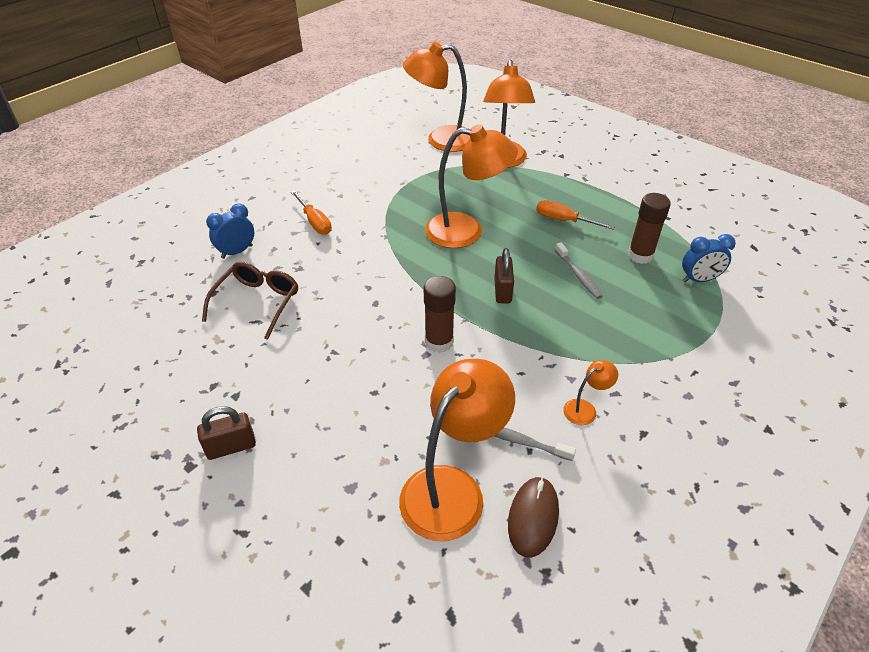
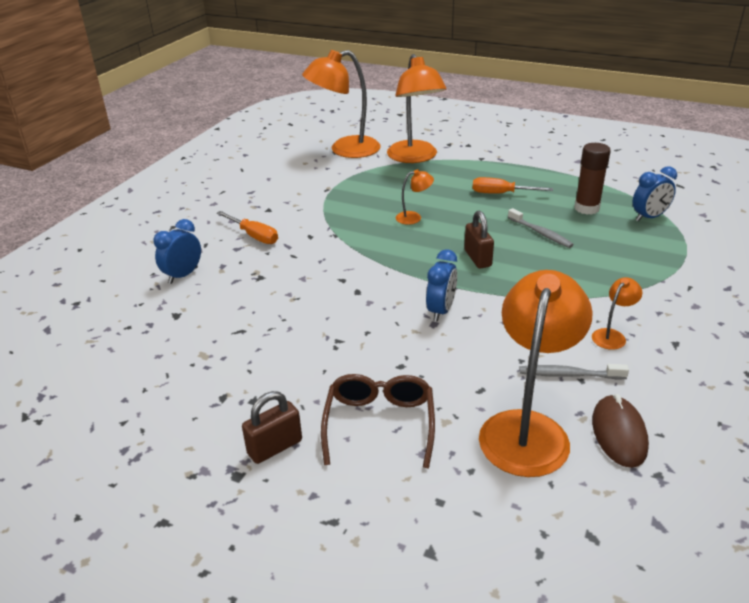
camera: 15 degrees left, 10 degrees down
(257, 302) = (231, 314): brown glasses -> brown glasses (379, 424)
(439, 342) = (441, 311): brown glue stick -> blue clock
(466, 231) = (414, 217): orange lamp -> orange lamp, size x0.44

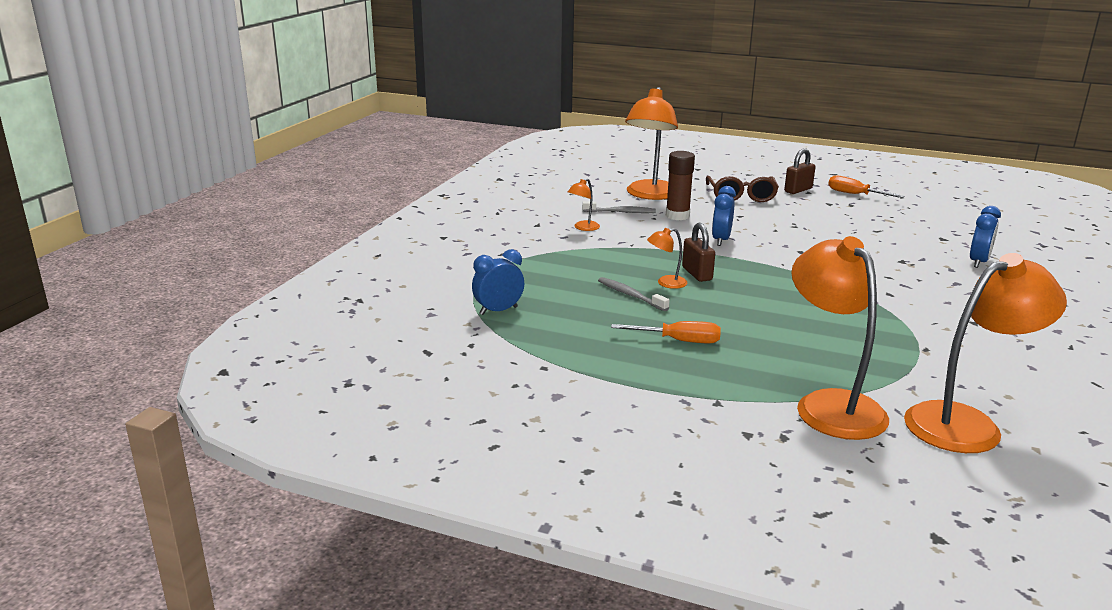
camera: 175 degrees right, 10 degrees down
(254, 236) = (953, 294): orange screwdriver -> orange screwdriver (855, 194)
(414, 217) = (782, 312): orange lamp -> orange lamp (666, 283)
(586, 208) = (569, 321): brown glue stick -> brown glue stick (677, 216)
(618, 434) = (596, 194): brown mouse -> none

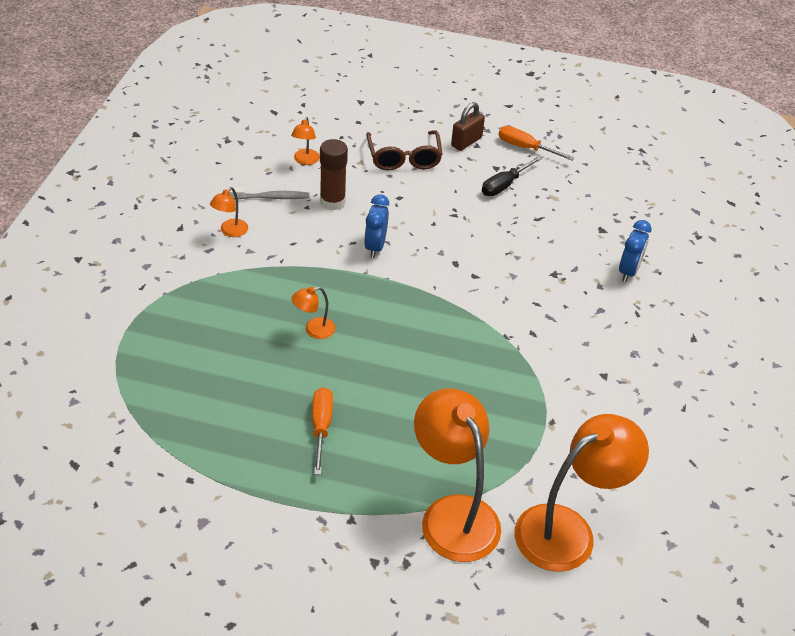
camera: 10 degrees left, 20 degrees up
(498, 311) = (142, 390): blue clock -> none
(630, 295) = (277, 354): grey toothbrush -> none
(650, 195) = (305, 160): orange lamp -> orange lamp, size x0.44
(679, 341) = (321, 427): orange screwdriver -> orange screwdriver turned 90 degrees counterclockwise
(697, 274) = (346, 311): brown padlock -> none
(839, 212) = (504, 185): none -> black screwdriver

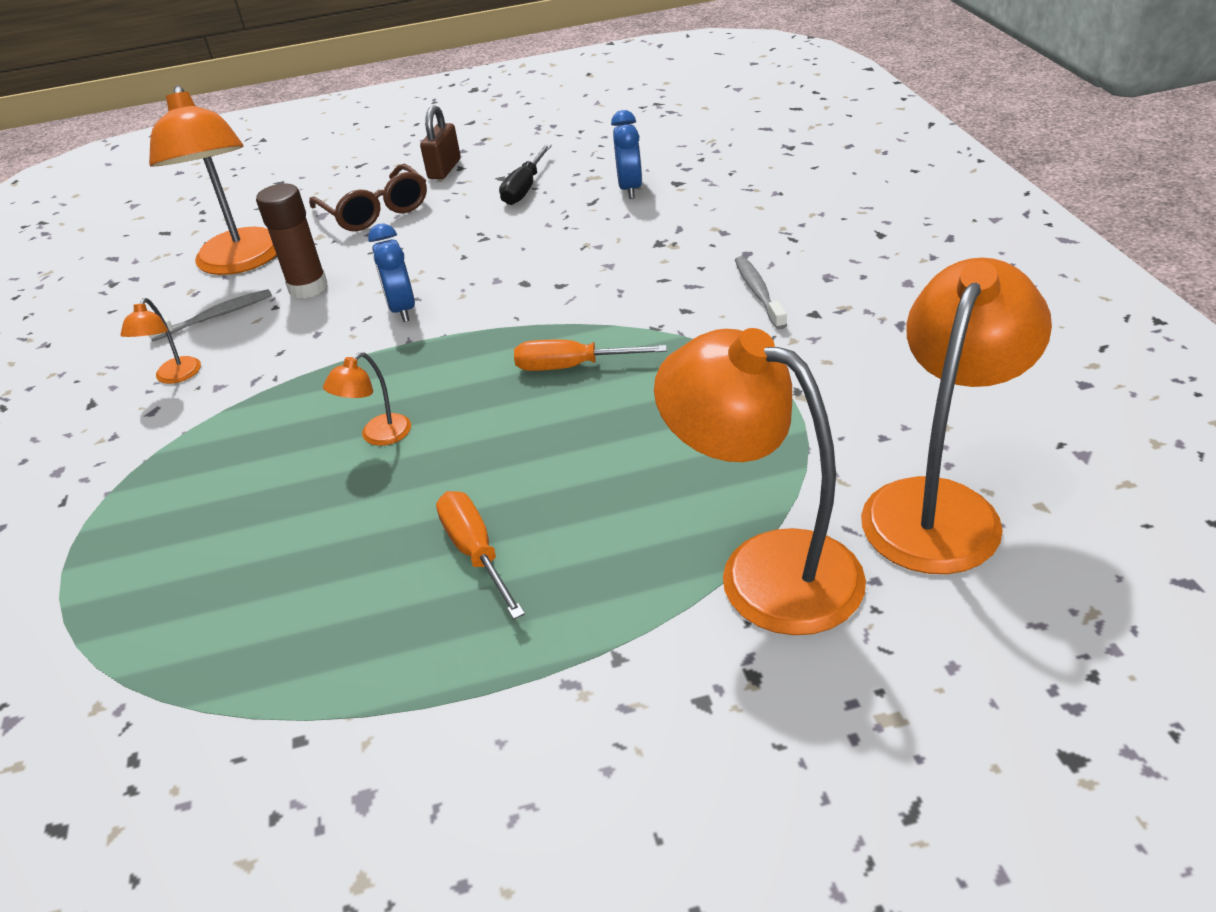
camera: 20 degrees left, 5 degrees down
(305, 160) = (241, 262): orange lamp -> orange lamp, size x2.30
(525, 148) = (521, 148): orange screwdriver -> orange screwdriver (572, 367)
(584, 343) = (758, 292): none -> grey toothbrush
(628, 271) = (744, 206): blue clock -> blue clock (630, 189)

